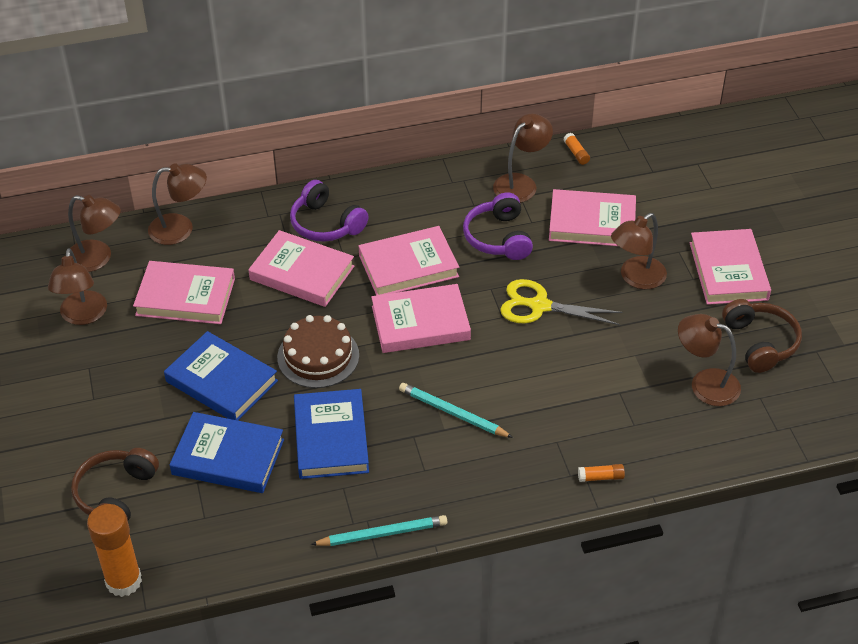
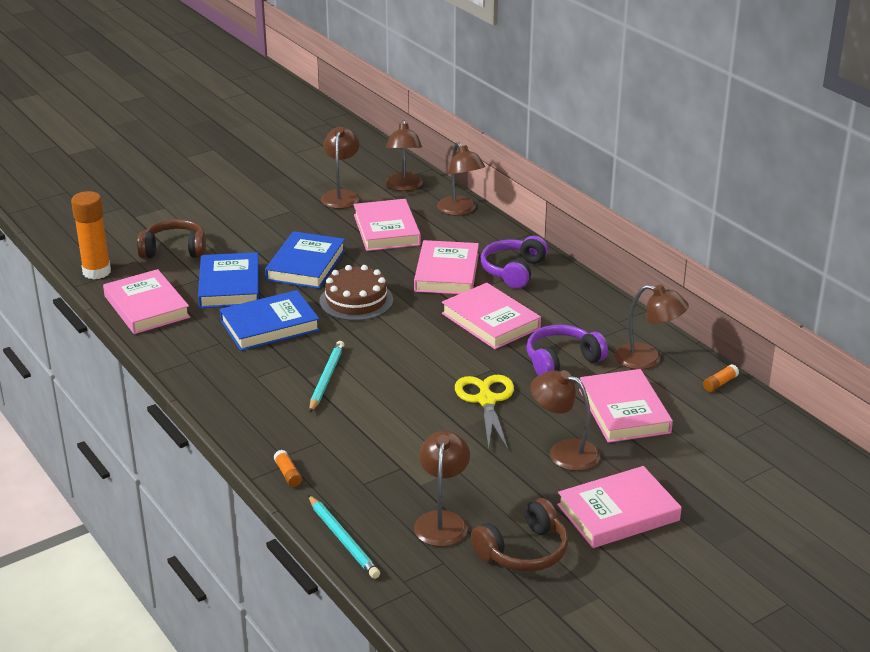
camera: 70 degrees right, 15 degrees down
(83, 316) = (341, 195): brown lamp -> brown lamp turned 120 degrees clockwise
(382, 534) = (178, 370): turquoise pencil -> turquoise pencil (343, 539)
(420, 323) = (424, 341): pink book -> pink book (146, 307)

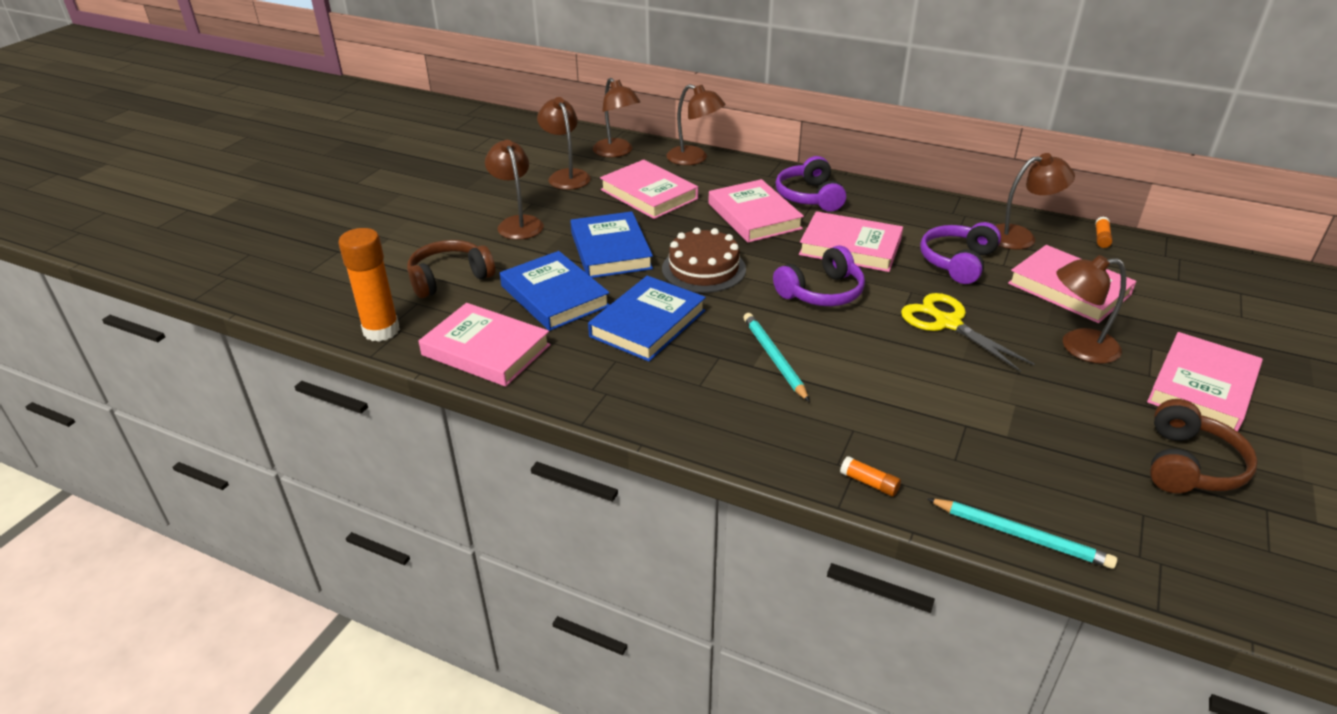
camera: 30 degrees left, 5 degrees up
(421, 346) = (822, 292): none -> purple headphones
(442, 521) = (1079, 466): brown lamp -> brown lamp (517, 223)

